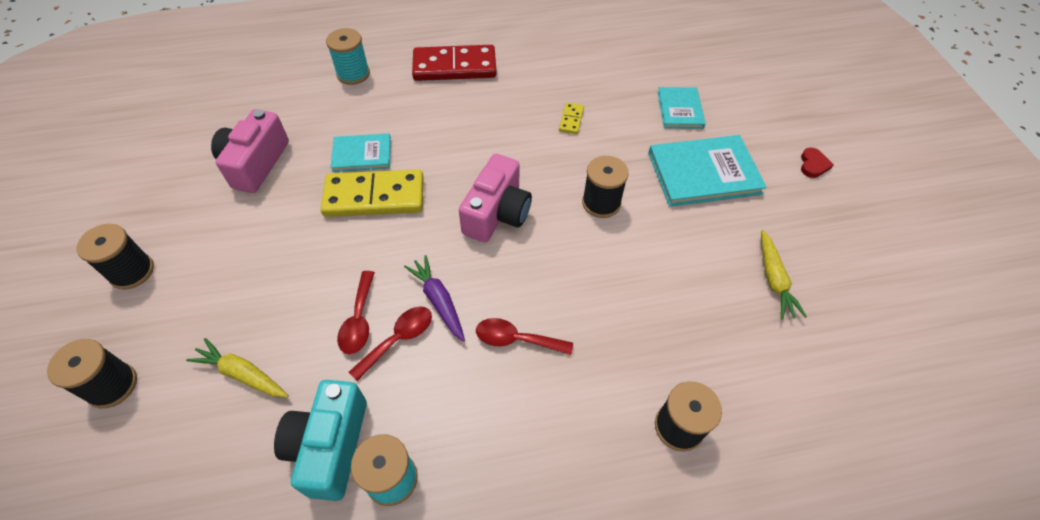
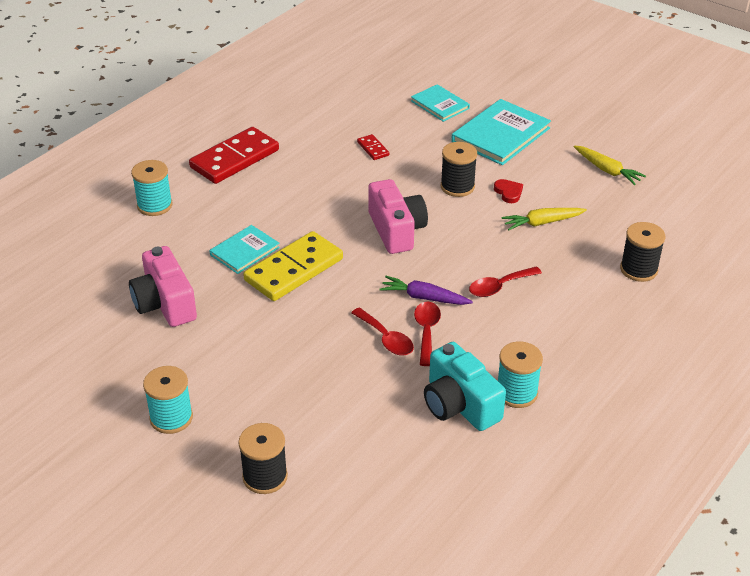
camera: 40 degrees left, 15 degrees down
(132, 271) = (171, 418): black spool -> turquoise spool
(242, 374) = (349, 412): yellow carrot -> yellow carrot (542, 223)
(571, 120) = (373, 149): yellow domino -> red domino
(813, 165) = (560, 96): red heart -> red heart (508, 192)

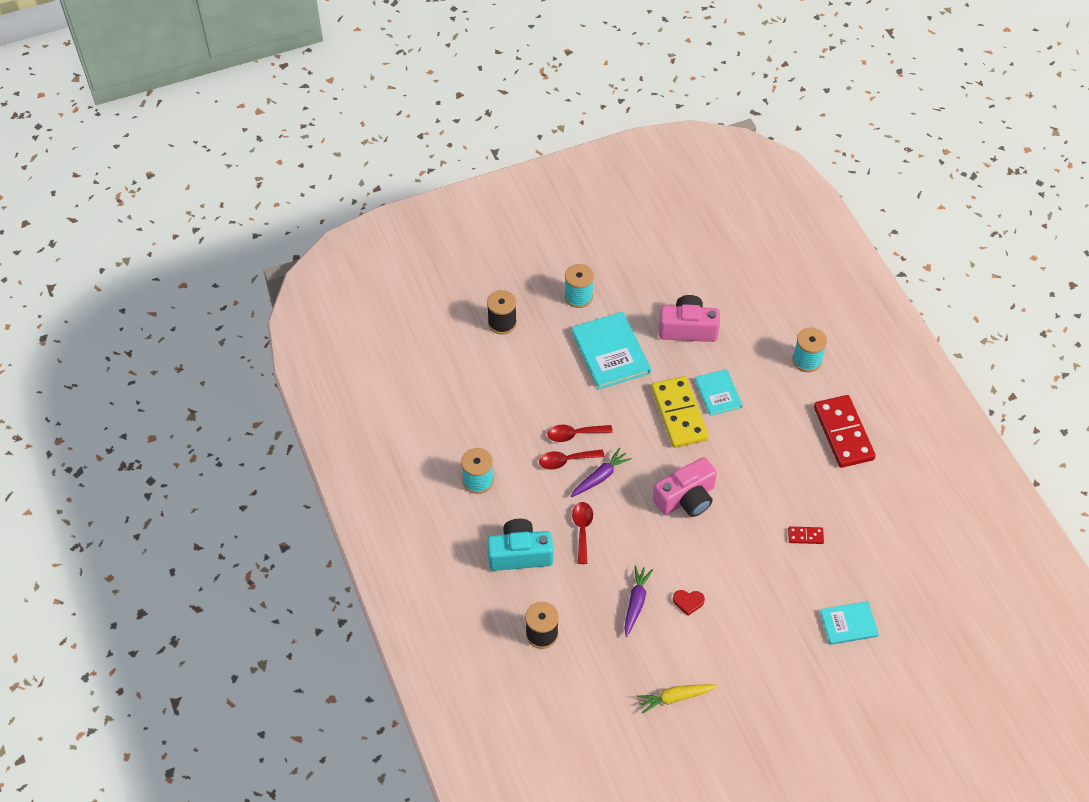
camera: 120 degrees right, 15 degrees up
(396, 230) = (686, 498): pink camera -> pink camera turned 45 degrees counterclockwise
(426, 331) = (566, 461): red spoon -> red spoon turned 135 degrees clockwise
(457, 187) = (717, 569): black spool -> none
(459, 404) = (490, 444): turquoise camera -> turquoise camera (520, 554)
(501, 135) = (773, 645): turquoise book -> turquoise book (610, 352)
(542, 223) = (636, 602): yellow carrot -> purple carrot

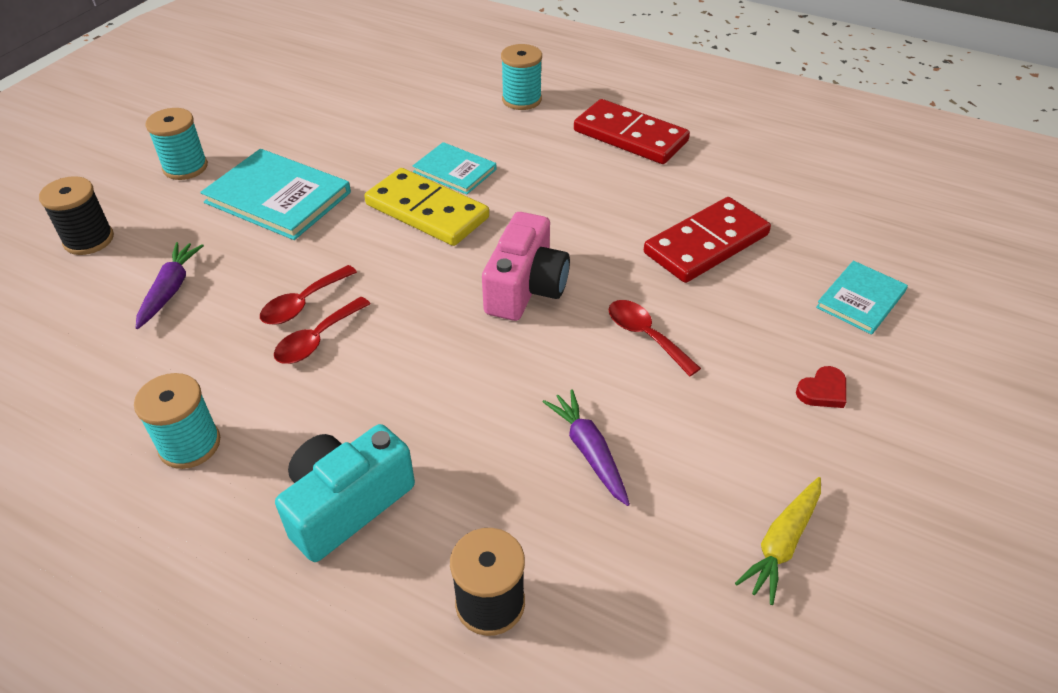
camera: 40 degrees left, 10 degrees down
(582, 529) = (418, 408): red spoon -> red spoon (645, 336)
(600, 477) = (386, 330): purple carrot -> purple carrot (170, 290)
(688, 329) = (358, 134): pink camera -> none
(688, 602) = (657, 402): red heart -> red heart (823, 391)
(805, 536) = (706, 244): red domino -> red domino, size x2.28

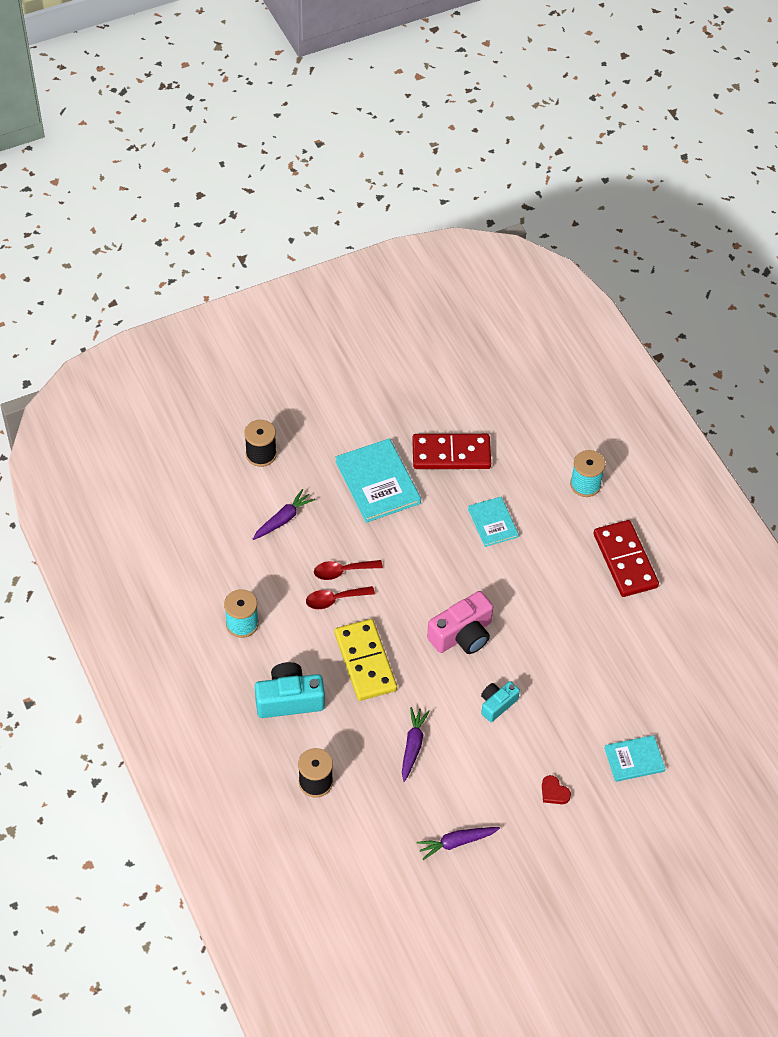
camera: 35 degrees right, 10 degrees up
(185, 167) = (341, 423): turquoise spool -> none
(427, 211) = (452, 546): yellow domino -> yellow domino (365, 662)
(645, 336) = (497, 704): red spoon -> turquoise camera
(706, 244) = (588, 670): red domino -> red domino (451, 454)
(781, 543) = (456, 842): yellow carrot -> purple carrot
(823, 391) = (554, 792): red heart -> red heart turned 45 degrees clockwise

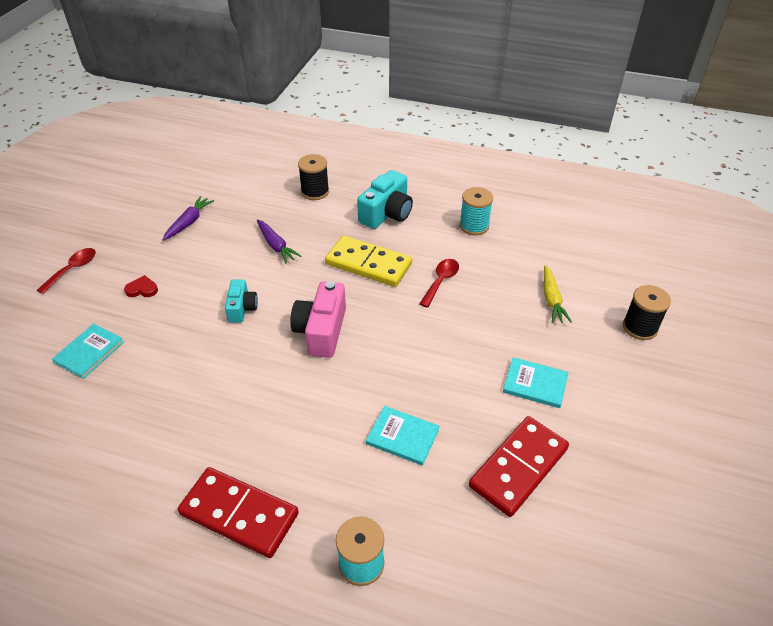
camera: 135 degrees right, 10 degrees down
(283, 519) = (551, 299): purple carrot -> yellow carrot
(342, 571) = (462, 301): red spoon -> red spoon (72, 269)
(377, 482) = (535, 384): turquoise book -> turquoise book, size x0.60

